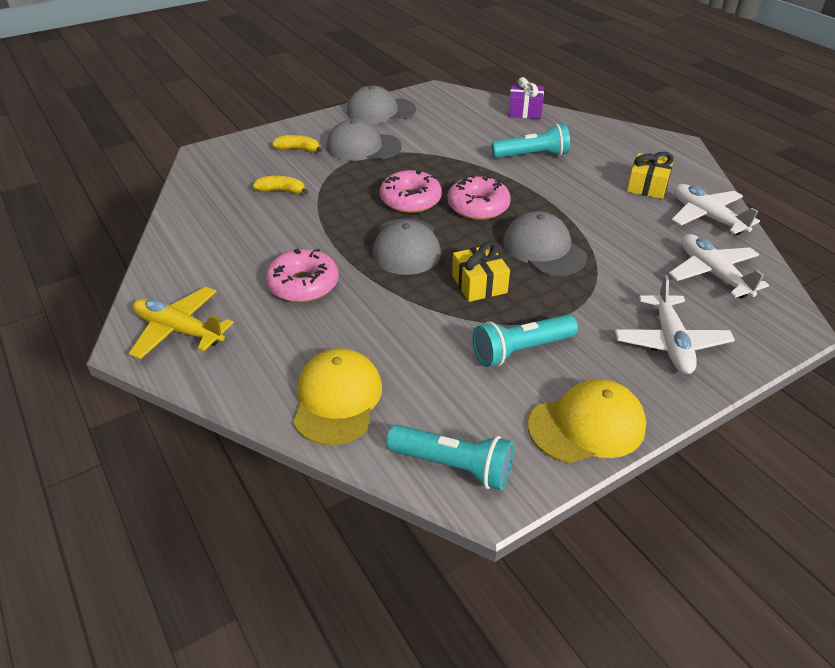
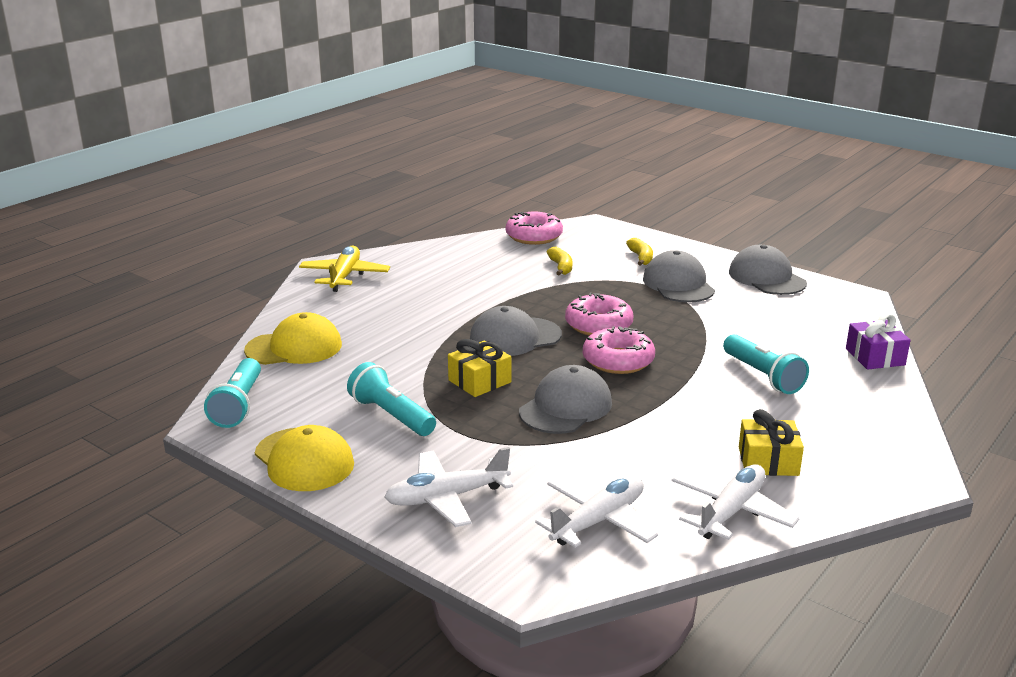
camera: 70 degrees right, 15 degrees down
(303, 284) = (427, 306): pink donut -> pink donut (534, 236)

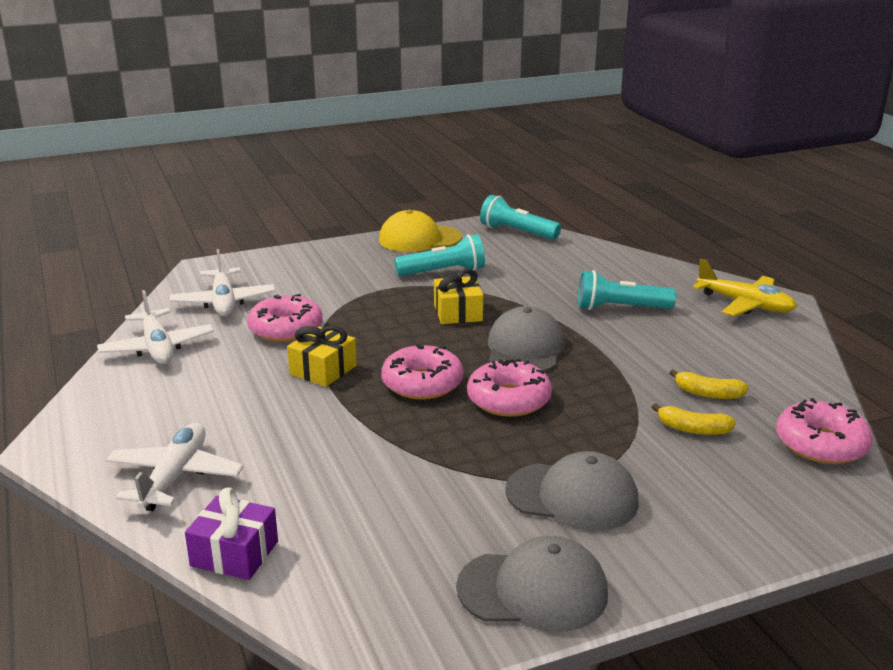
camera: 120 degrees right, 0 degrees up
(294, 347) = (595, 260): yellow cap -> none
(446, 497) = (318, 267): white plane -> white plane (175, 477)
(565, 407) = (373, 334): grey cap -> none
(609, 455) = (286, 329): none -> pink donut
(641, 258) = (688, 503): yellow banana -> yellow banana (708, 394)
(762, 376) = (297, 450): turquoise flashlight -> turquoise flashlight (620, 308)
(768, 461) = (181, 388): yellow gift -> yellow gift (323, 370)

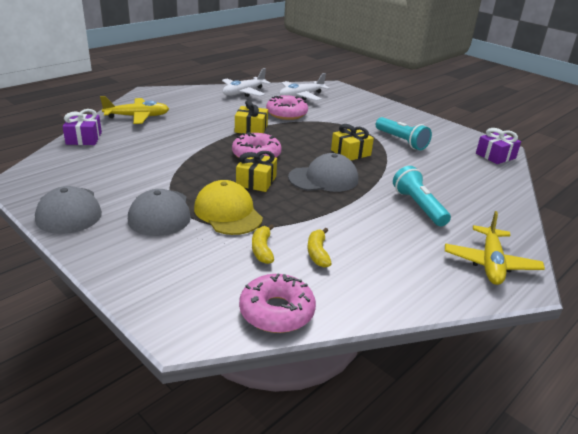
camera: 65 degrees right, 5 degrees up
(175, 477) = (137, 117): white plane -> yellow plane
(419, 239) = (439, 128): yellow cap -> yellow cap (228, 213)
(509, 399) = (256, 181): pink donut -> yellow gift
(517, 232) = (495, 156): turquoise flashlight -> purple gift

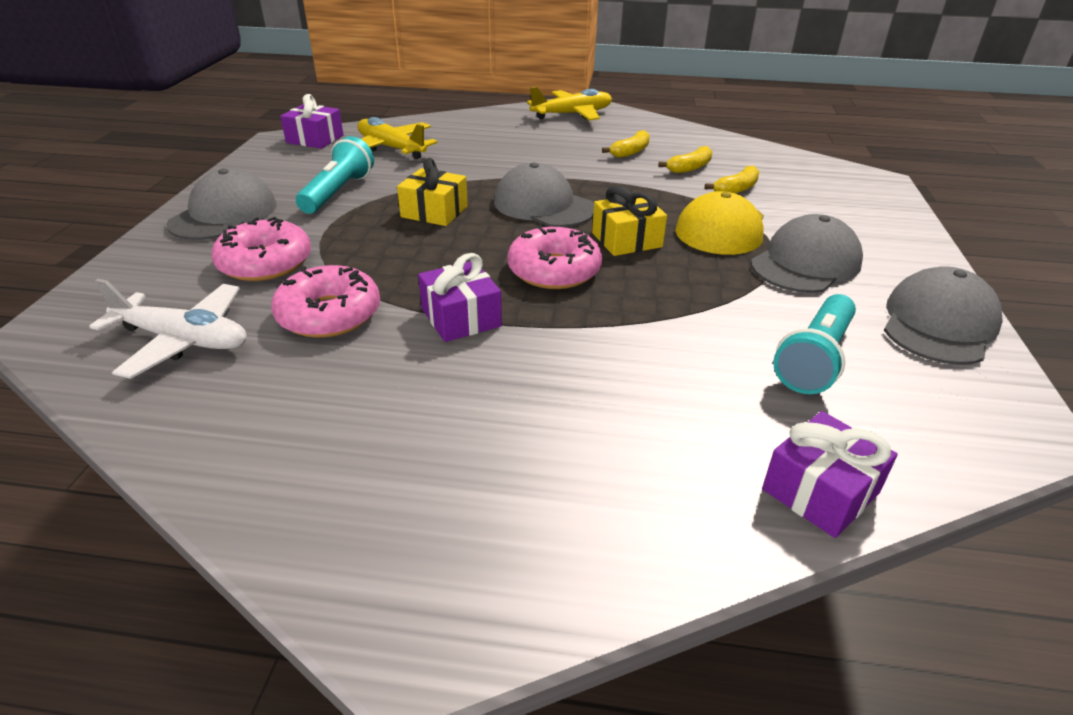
camera: 125 degrees left, 5 degrees up
(137, 117) = (615, 501): yellow plane -> yellow plane (391, 148)
(243, 92) = (234, 433): white plane -> none
(251, 129) = (461, 317): yellow gift -> purple gift
(277, 311) = (786, 160): pink donut -> pink donut (265, 263)
(374, 245) = (630, 152): none -> yellow banana
(399, 117) = (224, 214): none -> grey cap
(418, 206) = (521, 150): turquoise flashlight -> turquoise flashlight (814, 359)

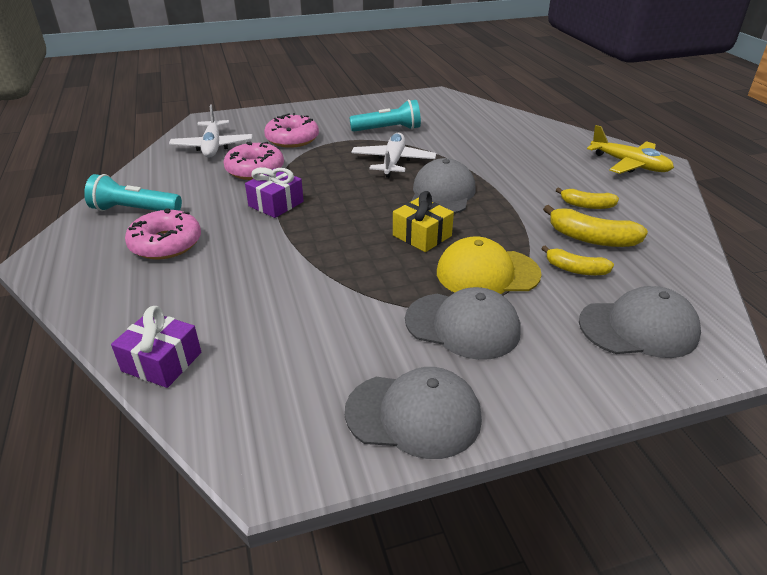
camera: 65 degrees right, 0 degrees up
(224, 214) = (332, 113): grey cap -> grey cap (638, 328)
(315, 139) = (451, 101): purple gift -> none
(391, 148) = (468, 124): yellow plane -> none
(434, 212) = (393, 162): yellow gift -> white plane
(554, 270) = (353, 218): pink donut -> pink donut (166, 244)
(690, 168) = (591, 238): yellow banana -> yellow banana, size x1.54
(814, 359) = (311, 345): turquoise flashlight -> turquoise flashlight (134, 210)

